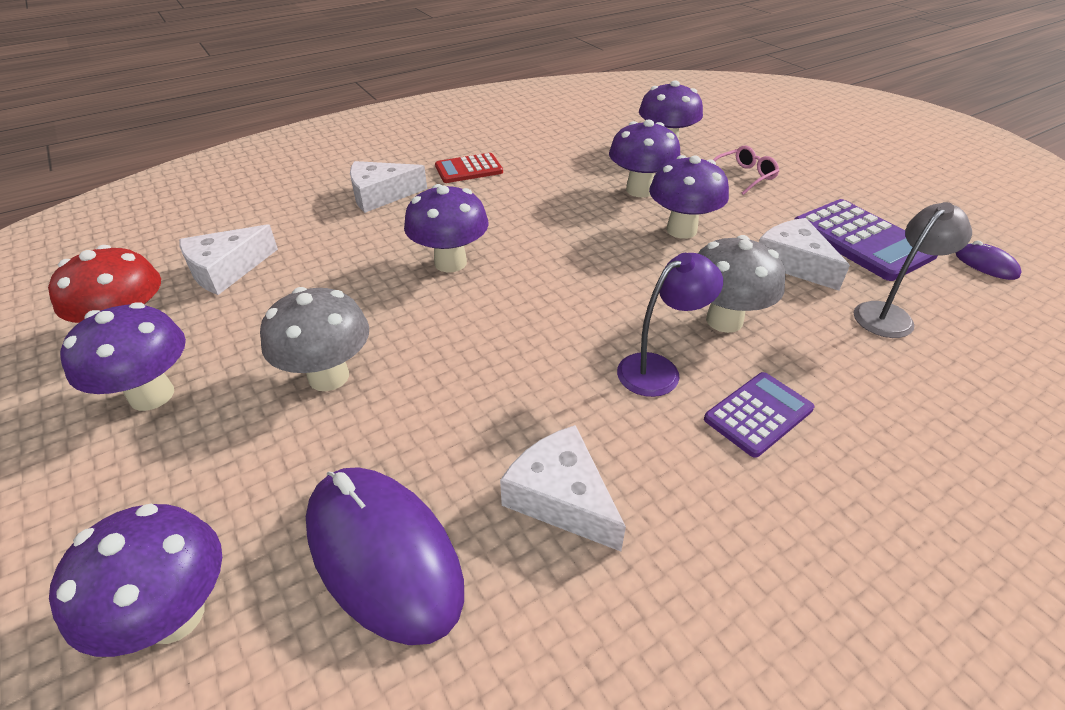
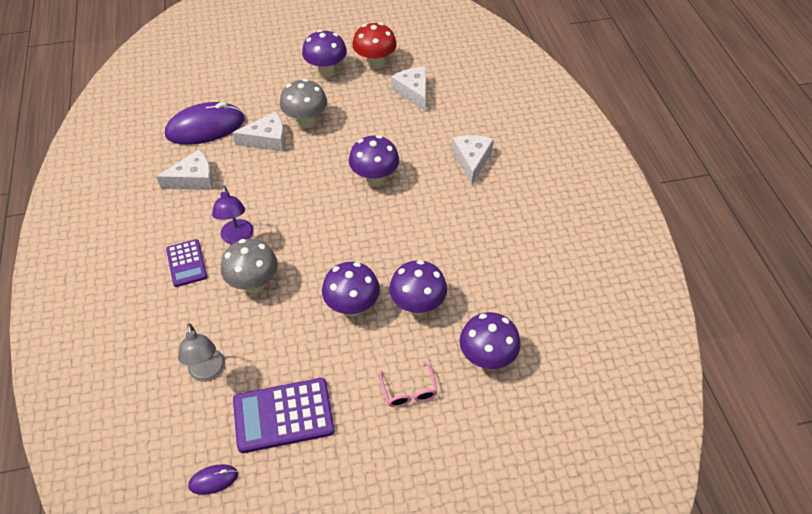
camera: 110 degrees right, 10 degrees up
(175, 615) = (217, 81): purple mushroom -> none
(469, 169) = (493, 212): red calculator -> none
(793, 263) = (283, 352): white cheese -> white cheese (267, 139)

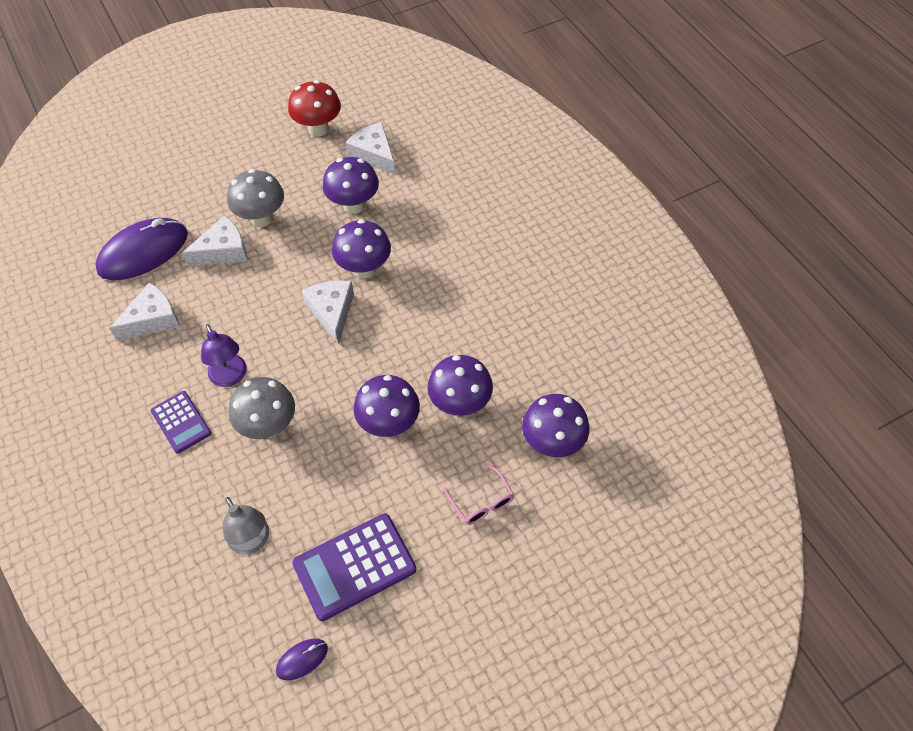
camera: 15 degrees left, 5 degrees up
(326, 71) = (264, 151): purple mushroom -> purple mushroom (354, 205)
(471, 160) = (466, 222): white cheese -> white cheese (332, 311)

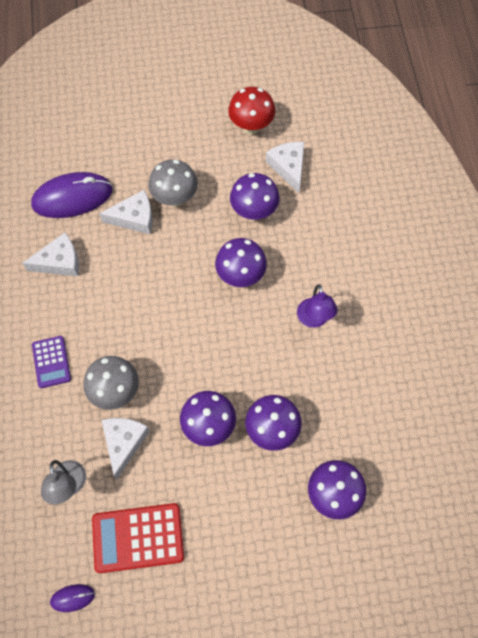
camera: 20 degrees right, 10 degrees up
(230, 377) = (101, 336): purple lamp -> purple lamp (313, 320)
(332, 311) = (200, 306): white cheese -> white cheese (124, 442)
(354, 566) = (138, 538): purple calculator -> red calculator
(482, 502) = (256, 523): pink glasses -> none

